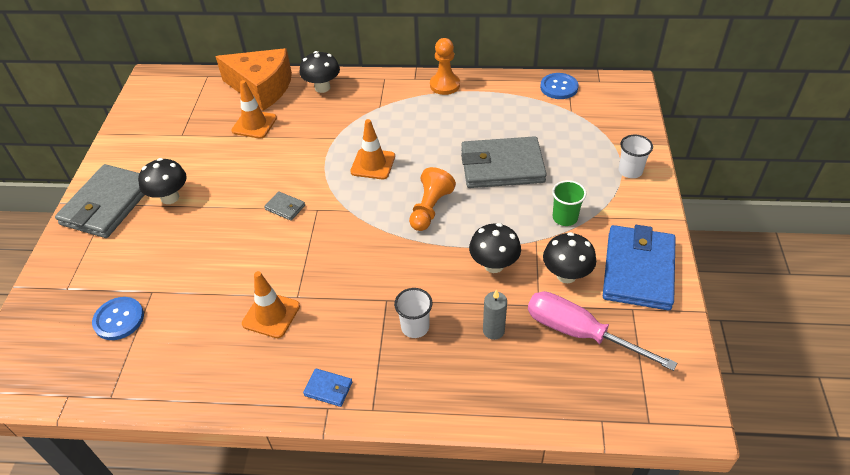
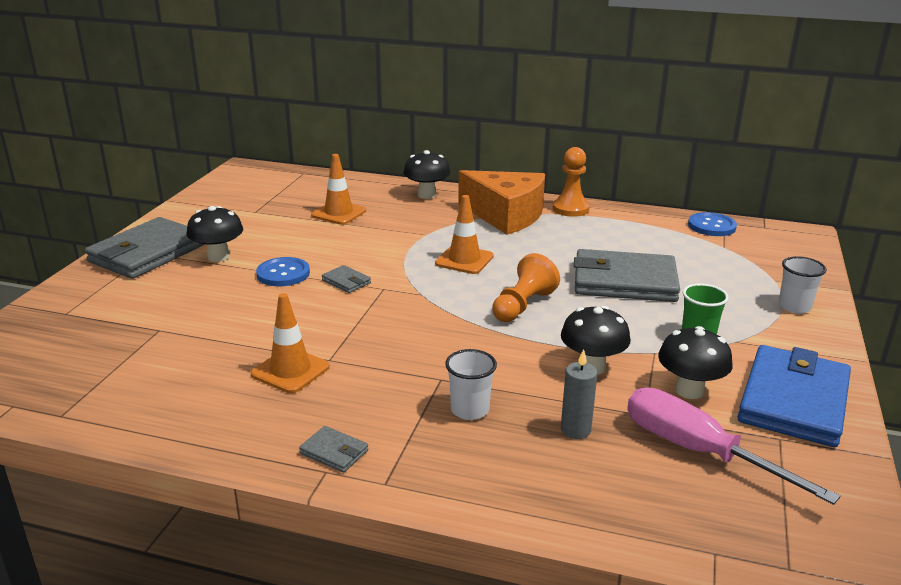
camera: 10 degrees right, 20 degrees down
(119, 319) = (109, 347): blue button -> blue button (283, 274)
(262, 88) = (358, 188): orange cheese -> orange cheese (506, 215)
(328, 389) = (334, 452): blue wallet -> grey wallet

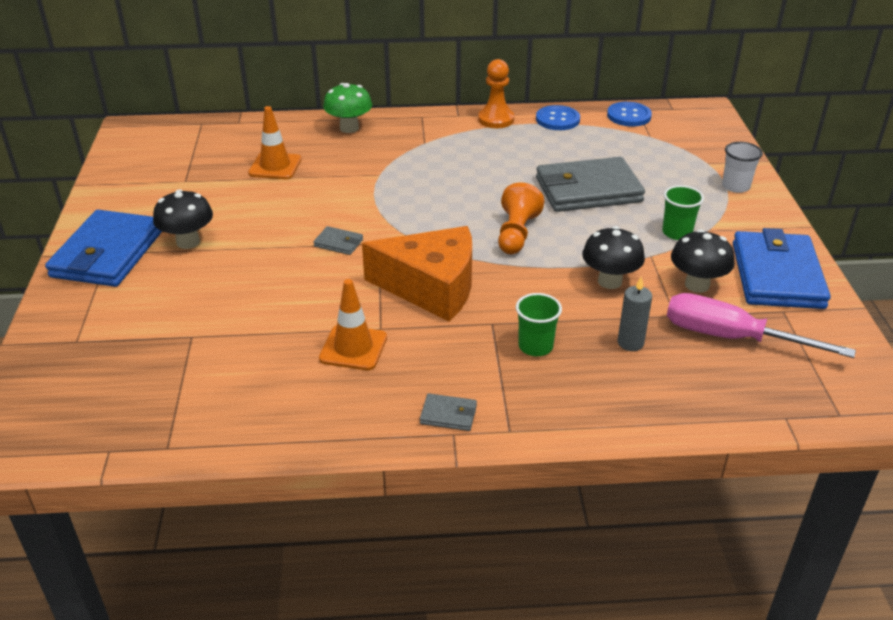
camera: 20 degrees left, 10 degrees up
(147, 253) = (108, 253): grey wallet -> blue wallet
(283, 274) = (270, 247): blue button -> blue button (557, 119)
(427, 195) = (349, 128): black mushroom -> green mushroom
(464, 260) = (434, 196): orange traffic cone -> none
(470, 410) = (535, 346): white cup -> green cup
(506, 215) = (441, 138): orange cheese -> orange cheese (431, 287)

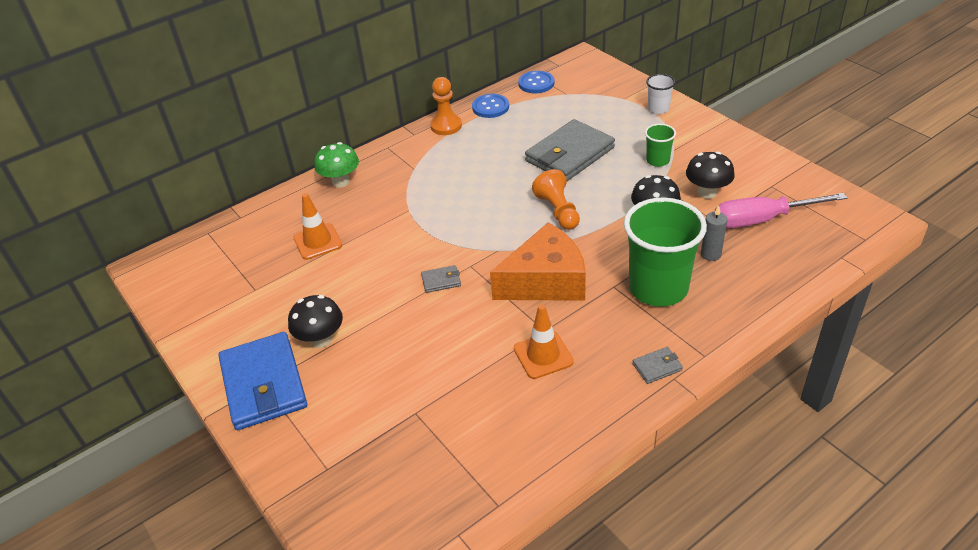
camera: 30 degrees left, 5 degrees up
(535, 346) = (658, 288): green cup -> green cup, size x2.14
(777, 275) = (744, 163): blue wallet -> none

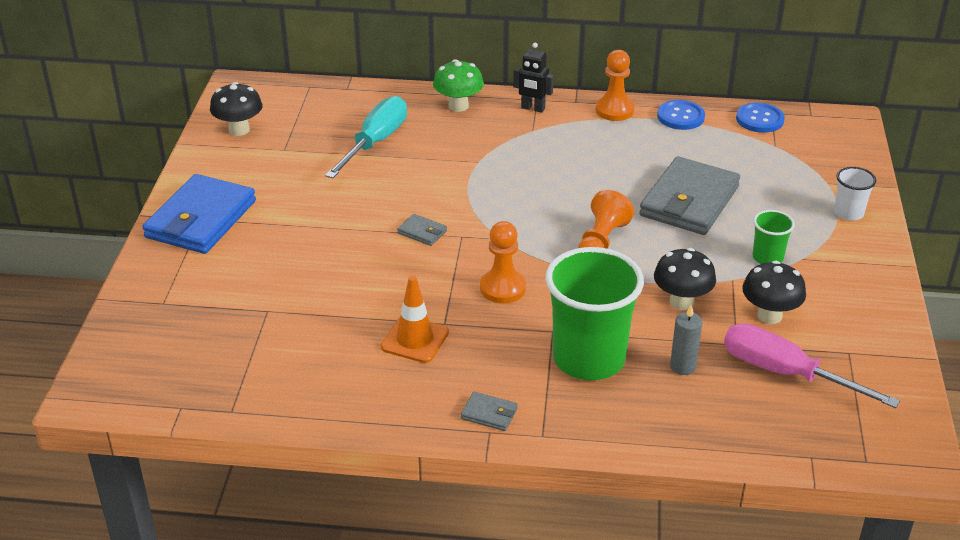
camera: 40 degrees right, 5 degrees down
(317, 241) = (375, 142): orange traffic cone -> turquoise screwdriver
(321, 339) = (277, 215): black mushroom -> black mushroom (239, 130)
(393, 154) = (532, 108): none -> black robot
(545, 281) = (502, 288): orange cheese -> orange pawn
(570, 154) = (689, 201): grey wallet -> grey wallet turned 60 degrees counterclockwise

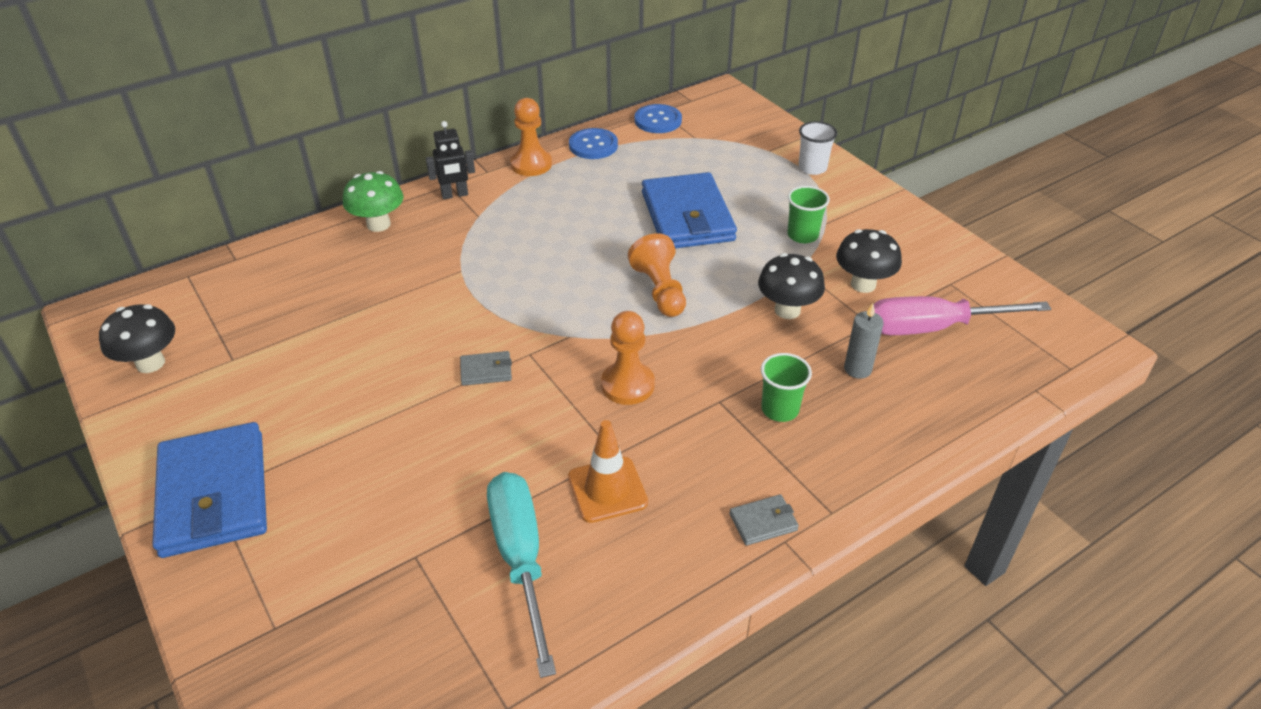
camera: 40 degrees left, 5 degrees up
(375, 142) = (331, 301): turquoise screwdriver -> turquoise screwdriver (520, 558)
(588, 359) = (780, 409): green cup -> green cup, size x0.47
(689, 201) = (687, 216): grey wallet -> blue wallet

